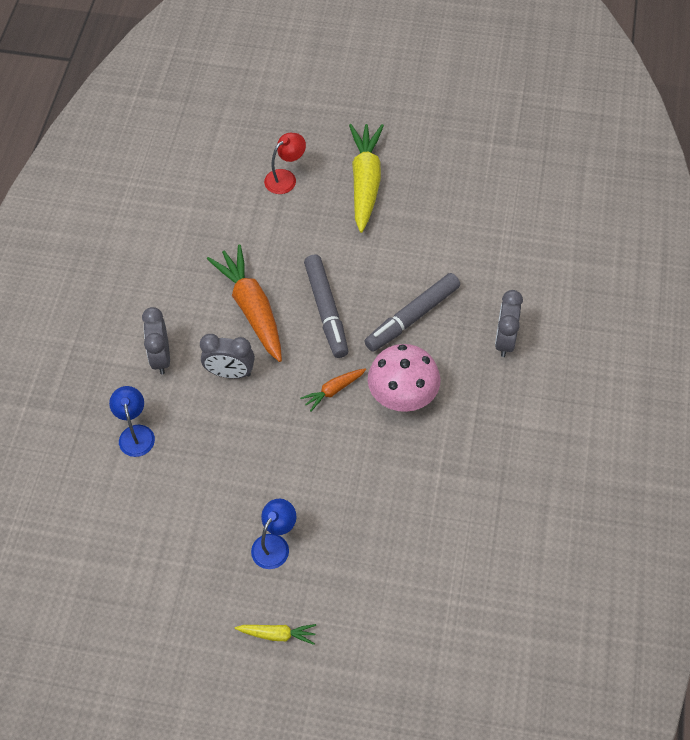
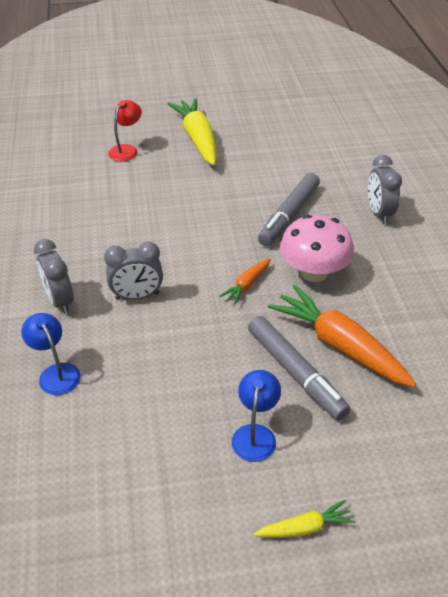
camera: 20 degrees left, 15 degrees down
(252, 308) = (137, 242): orange carrot -> orange carrot (339, 345)
(326, 310) = (208, 228): grey marker -> grey marker (295, 373)

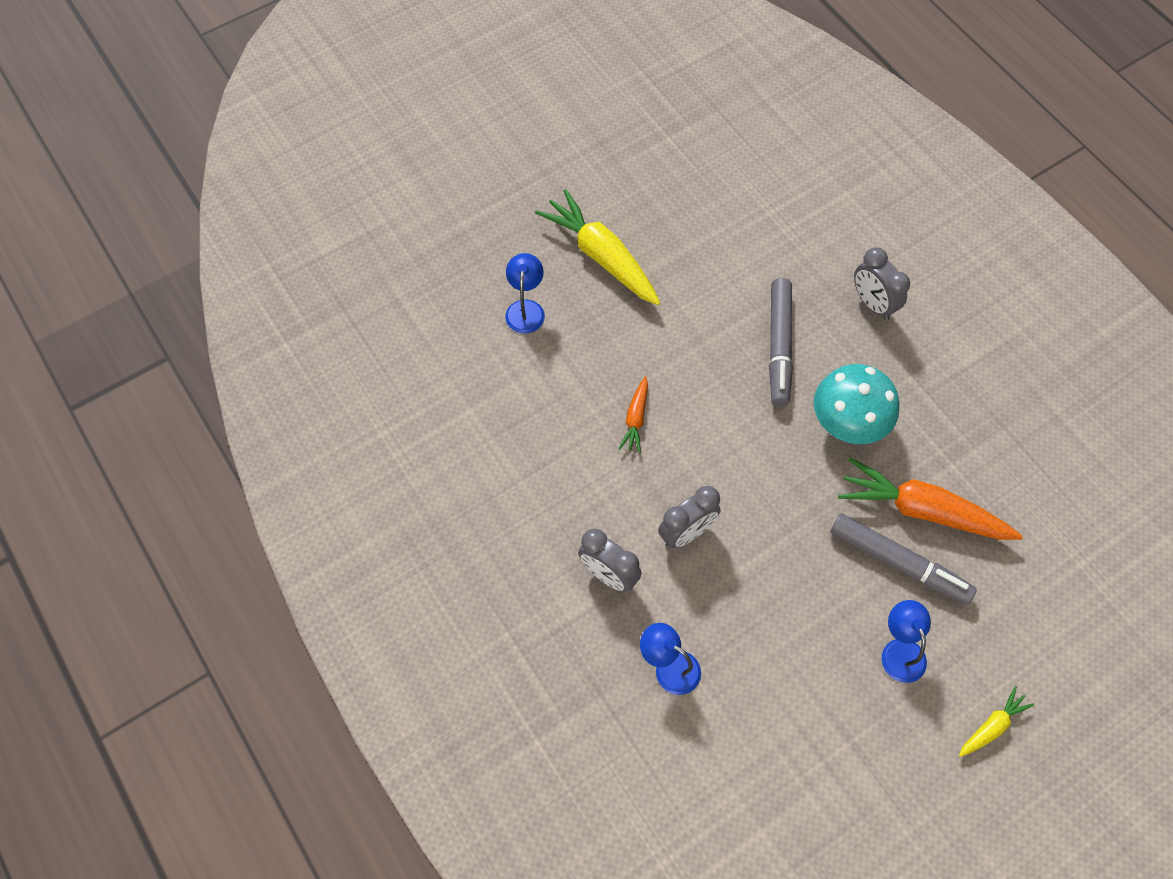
camera: 25 degrees left, 20 degrees up
(126, 150) = (525, 309): red lamp -> blue lamp
(247, 285) = (790, 469): orange carrot -> orange carrot (636, 418)
(314, 272) = (848, 421): pink mushroom -> turquoise mushroom

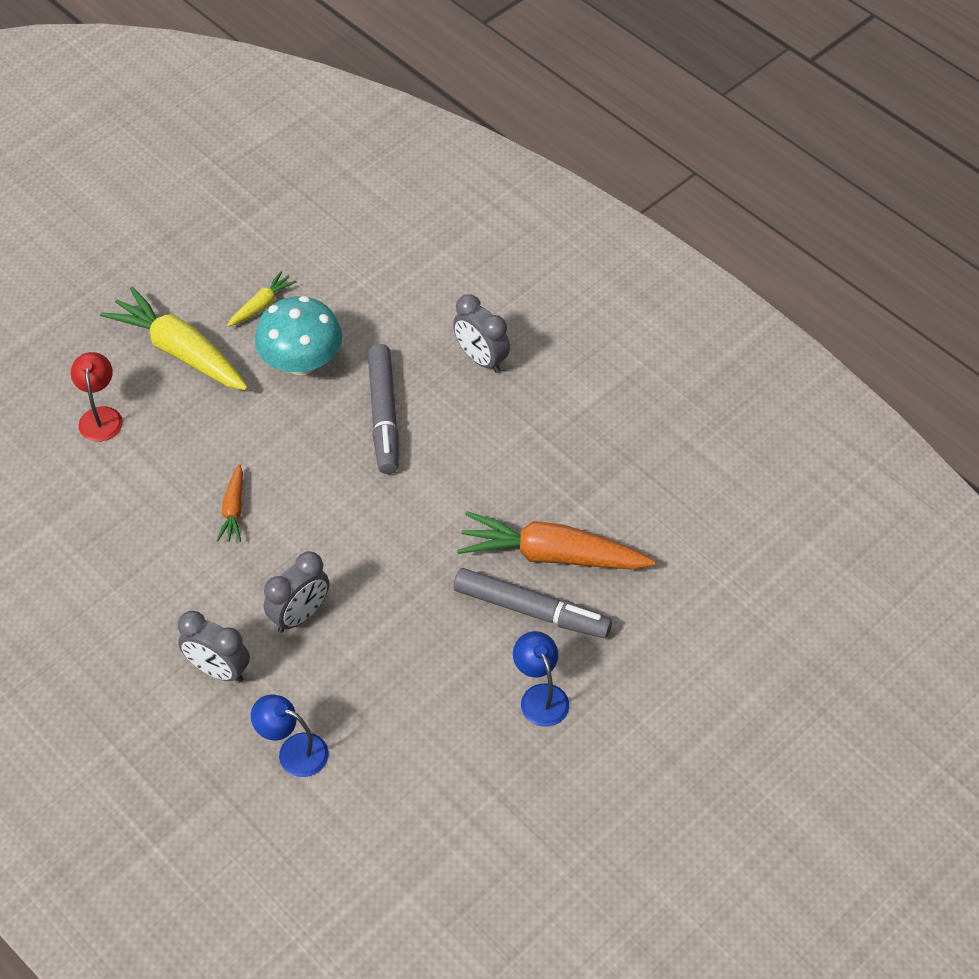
camera: 10 degrees left, 10 degrees down
(525, 309) = (101, 416): blue lamp -> red lamp
(848, 421) = (465, 479): turquoise mushroom -> turquoise mushroom (301, 362)
(992, 726) = (643, 754): yellow carrot -> yellow carrot (262, 305)

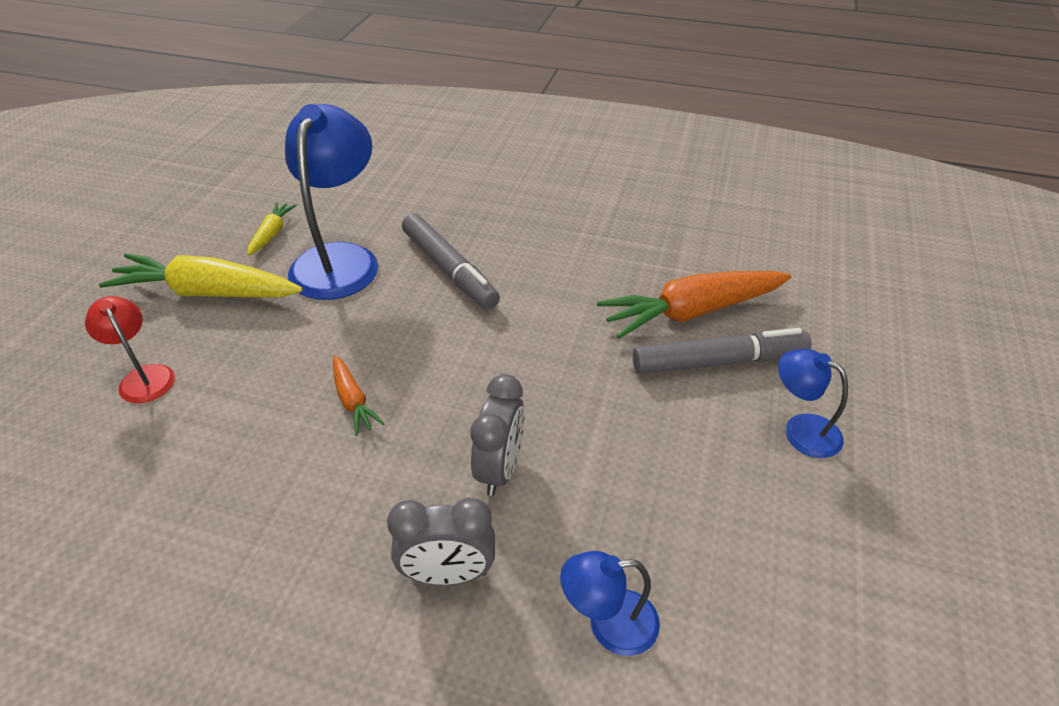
camera: 30 degrees left, 10 degrees down
(301, 362) = (340, 259): turquoise mushroom -> blue lamp
(481, 359) = (501, 205): grey clock -> none

